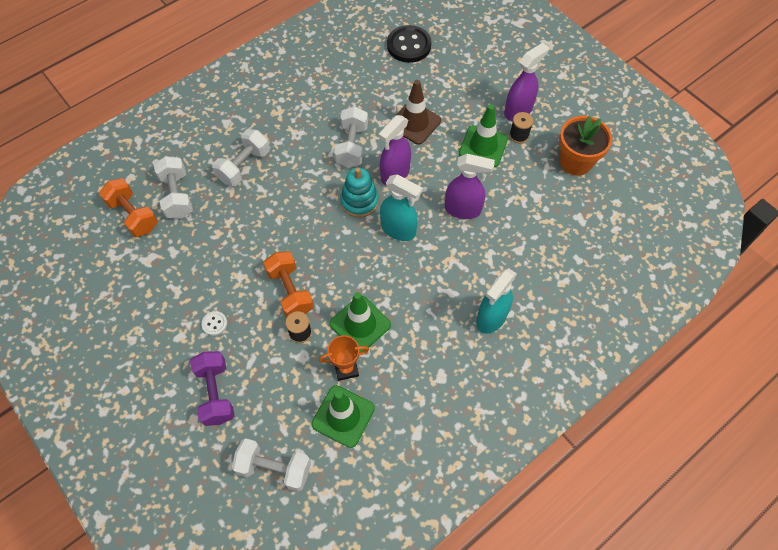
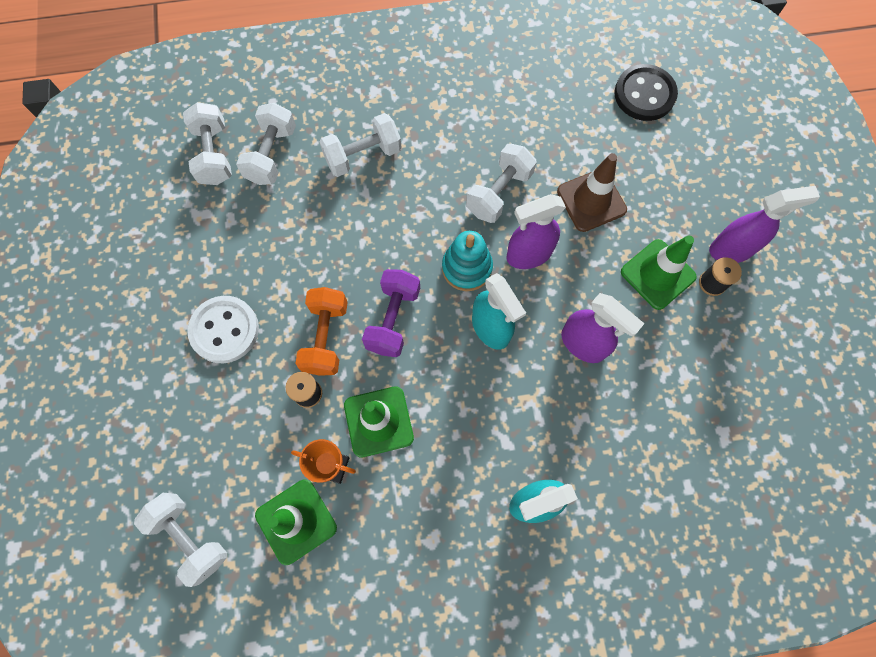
camera: 30 degrees right, 10 degrees up
(133, 215) = (214, 155): orange dumbbell -> white dumbbell
(214, 324) = (224, 330): white button -> white button, size x2.16
(216, 393) = (180, 413): purple dumbbell -> purple dumbbell (393, 319)
(576, 162) = (765, 356): orange flower pot -> none

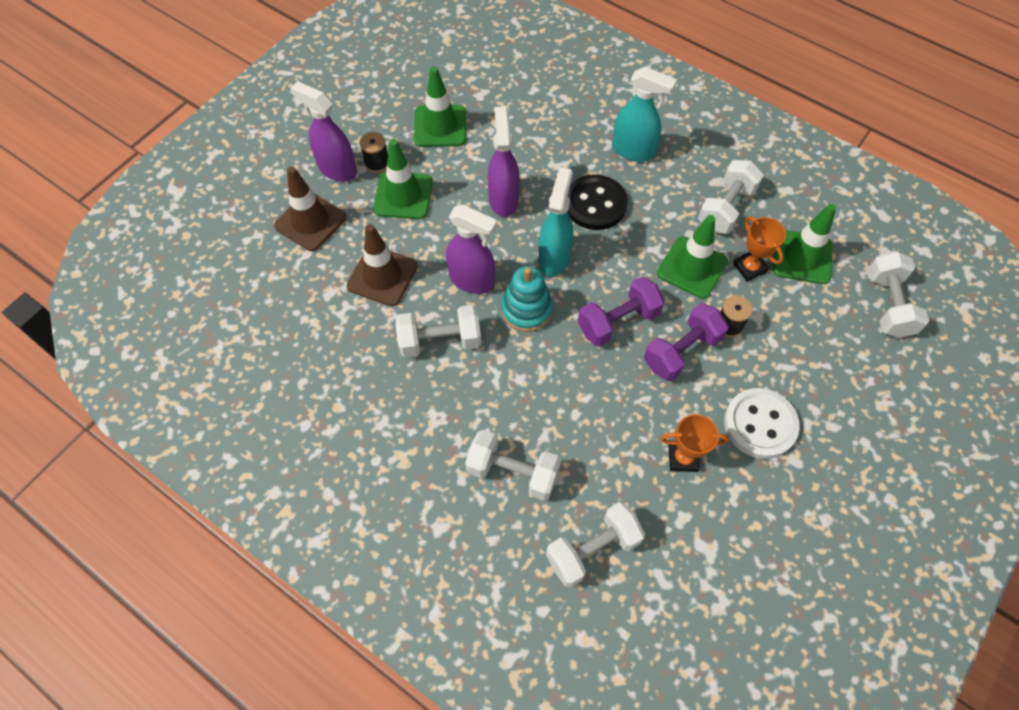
camera: 135 degrees left, 10 degrees down
(214, 155) = (647, 602): white dumbbell -> white dumbbell (726, 208)
(261, 258) = (683, 458): none -> orange trophy
(326, 337) = (681, 351): orange dumbbell -> purple dumbbell
(644, 94) = (238, 314): black button -> black button (595, 204)
(690, 192) = (310, 222): none -> brown traffic cone
(712, 365) = (440, 126): none -> green traffic cone

